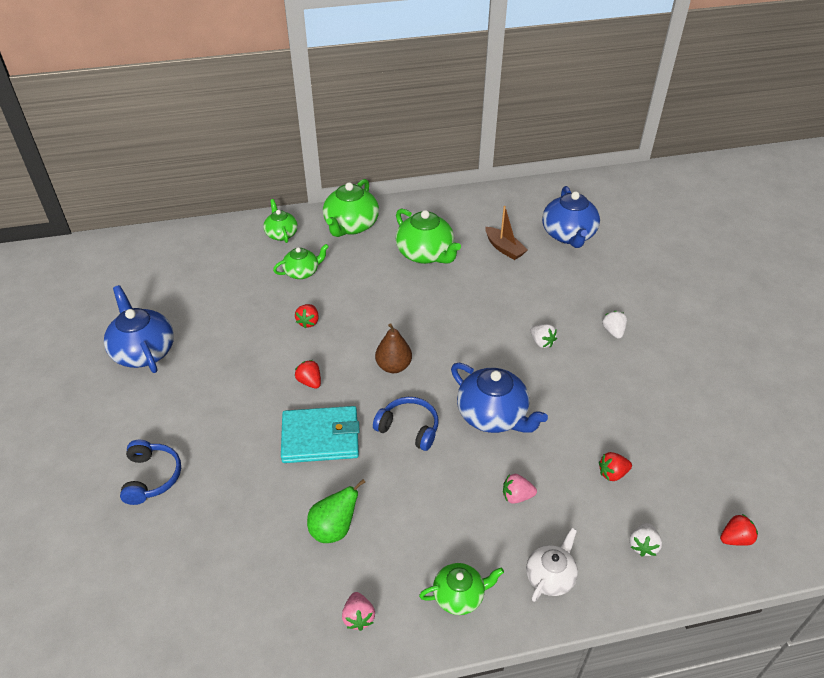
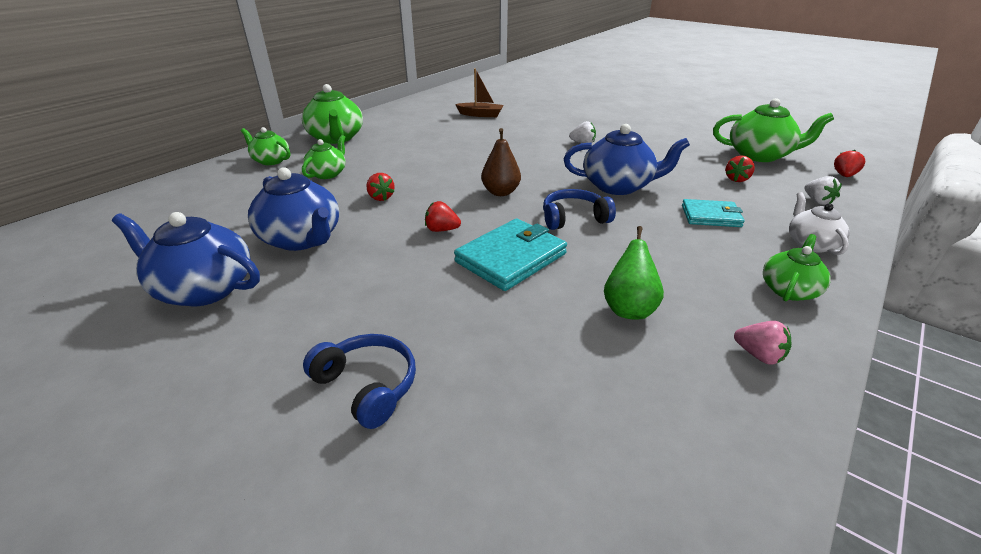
camera: 40 degrees left, 10 degrees down
(425, 254) = (426, 133): green teapot -> green teapot (760, 155)
(516, 496) = (711, 216): pink strawberry -> turquoise wallet
(568, 235) = (513, 98): blue teapot -> blue teapot (302, 239)
(613, 331) = (614, 125): white strawberry -> none

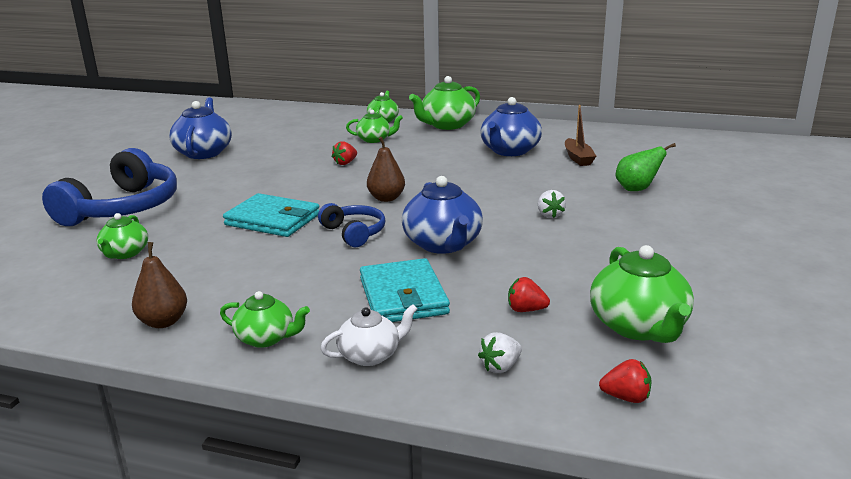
camera: 70 degrees right, 10 degrees down
(302, 239) = (269, 158): blue teapot -> blue teapot (509, 151)
(367, 385) = (123, 208): blue headphones -> blue headphones, size x1.91
(442, 230) = (304, 191): red strawberry -> none
(552, 386) = (125, 253): none -> green teapot
(628, 309) = (214, 269): green pear -> green pear (637, 189)
(711, 216) = (403, 296): turquoise wallet -> turquoise wallet, size x1.57
(758, 355) = (163, 322): pink strawberry -> brown pear

